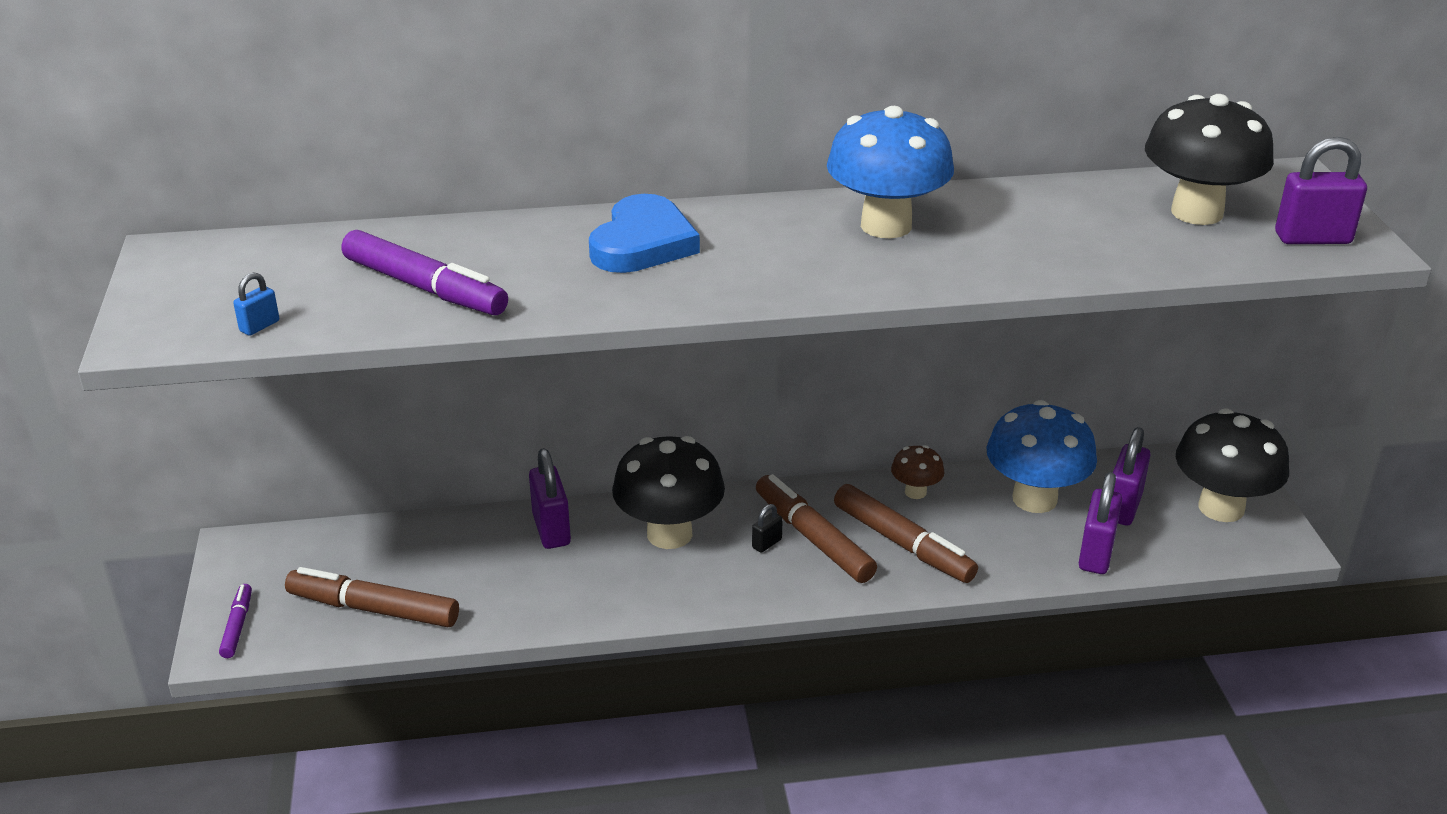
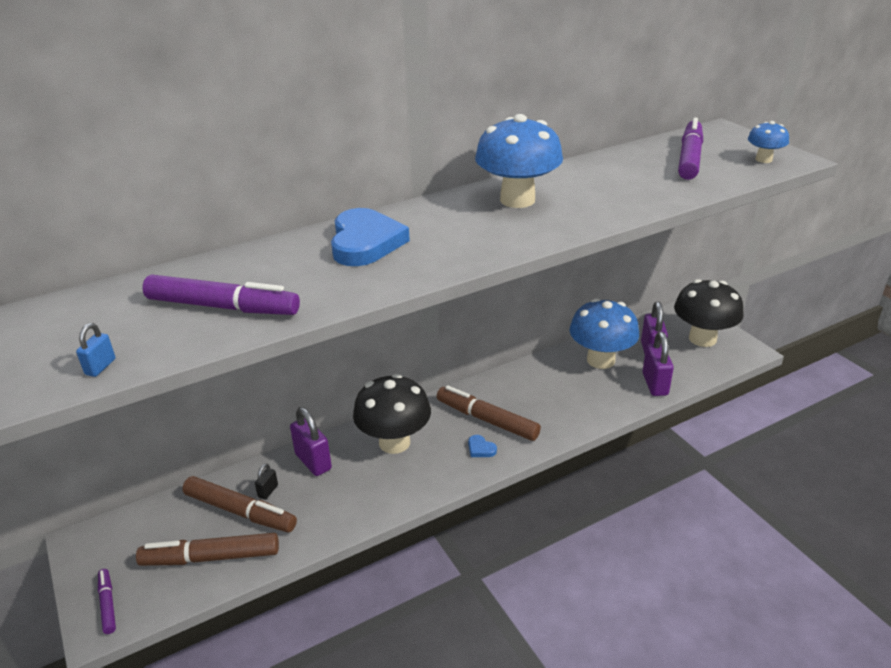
camera: 20 degrees left, 0 degrees up
(767, 543) = (460, 431): black padlock -> black padlock (268, 491)
(781, 574) = (480, 449): none -> blue heart
(903, 544) = (542, 408): brown marker -> brown marker (240, 511)
(915, 492) = (531, 374): brown mushroom -> none
(1197, 212) = (689, 158): black mushroom -> purple marker
(1312, 238) = (763, 159): purple padlock -> blue mushroom

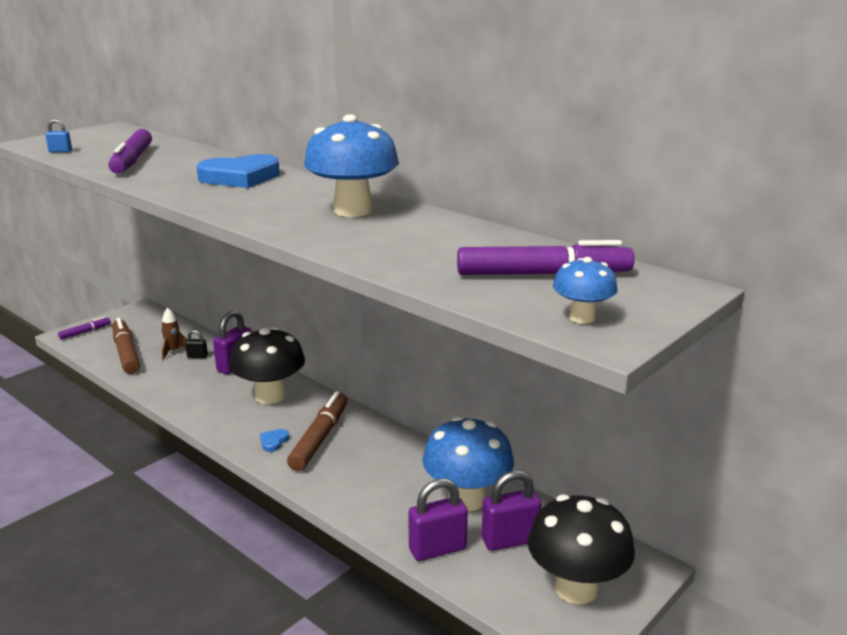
camera: 70 degrees right, 10 degrees down
(240, 511) = (173, 351): brown marker -> brown rocket

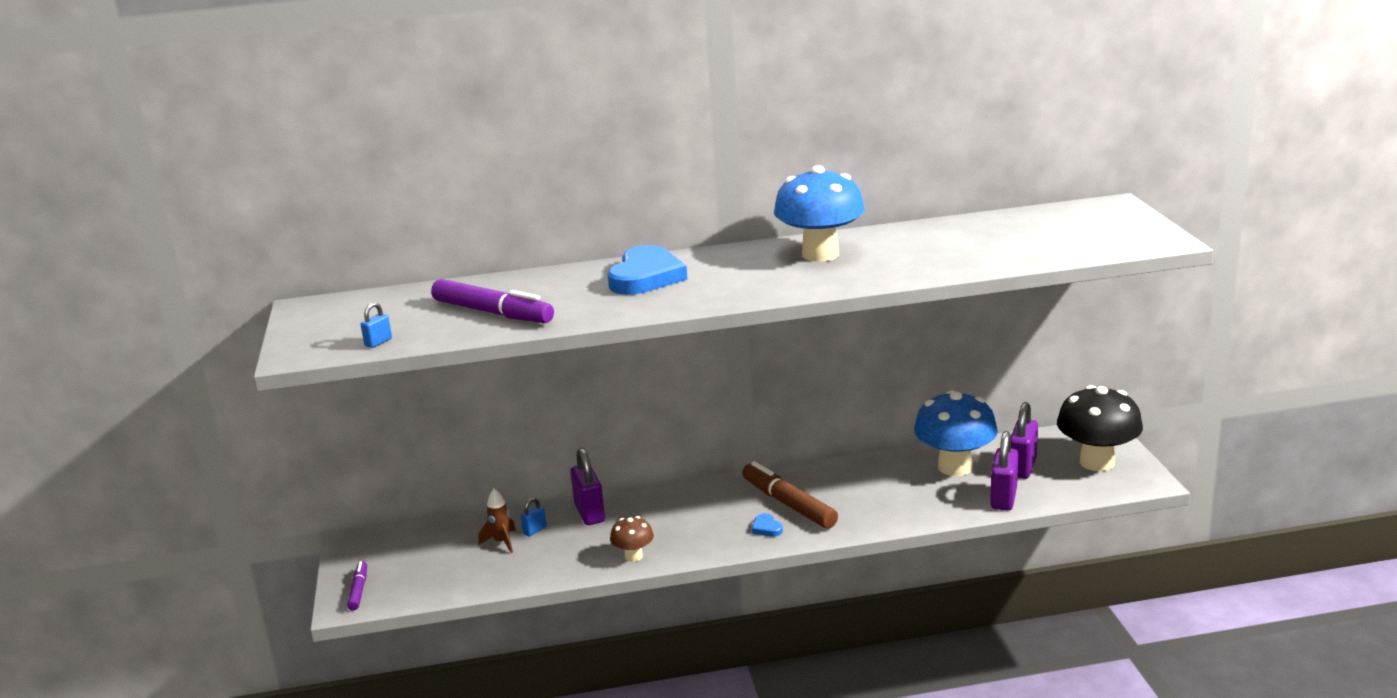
camera: 50 degrees left, 0 degrees up
(126, 353) = (460, 572): brown marker -> none
(189, 403) = (633, 556): none -> brown mushroom
(197, 356) = (535, 530): black padlock -> blue padlock
(270, 396) = (679, 509): black mushroom -> none
(543, 274) = (1044, 230): purple marker -> none
(582, 318) = (1127, 239): blue mushroom -> none

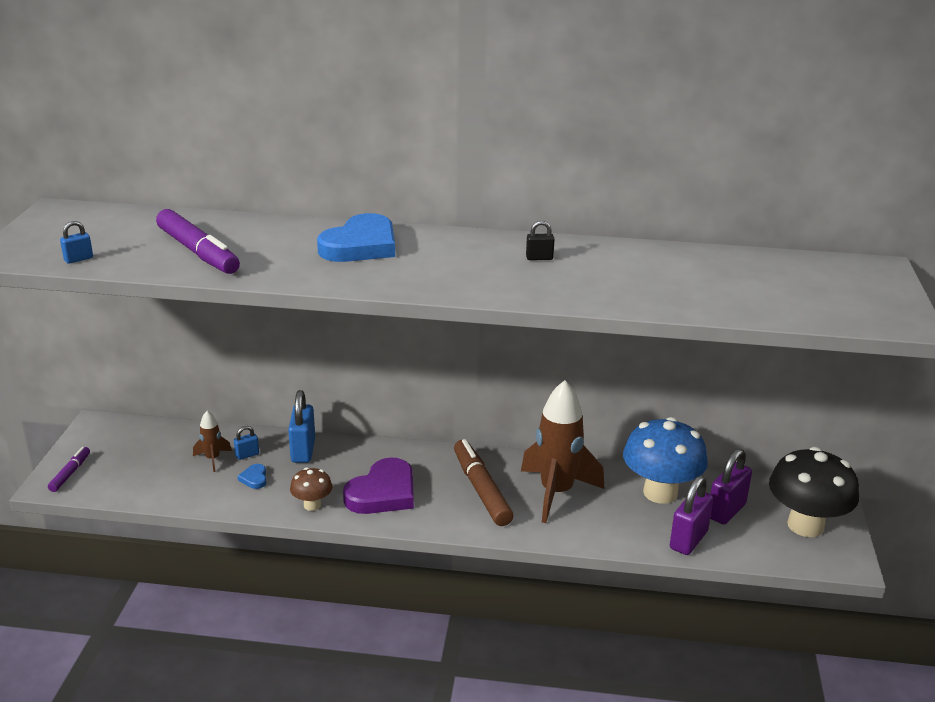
camera: 15 degrees right, 5 degrees up
(589, 513) = (303, 451): purple padlock -> blue padlock
(696, 529) = (383, 493): none -> purple heart
(766, 528) = (446, 509): blue heart -> blue heart (254, 478)
(820, 254) = (539, 258): blue mushroom -> black padlock
(860, 490) = (556, 493): none -> brown rocket

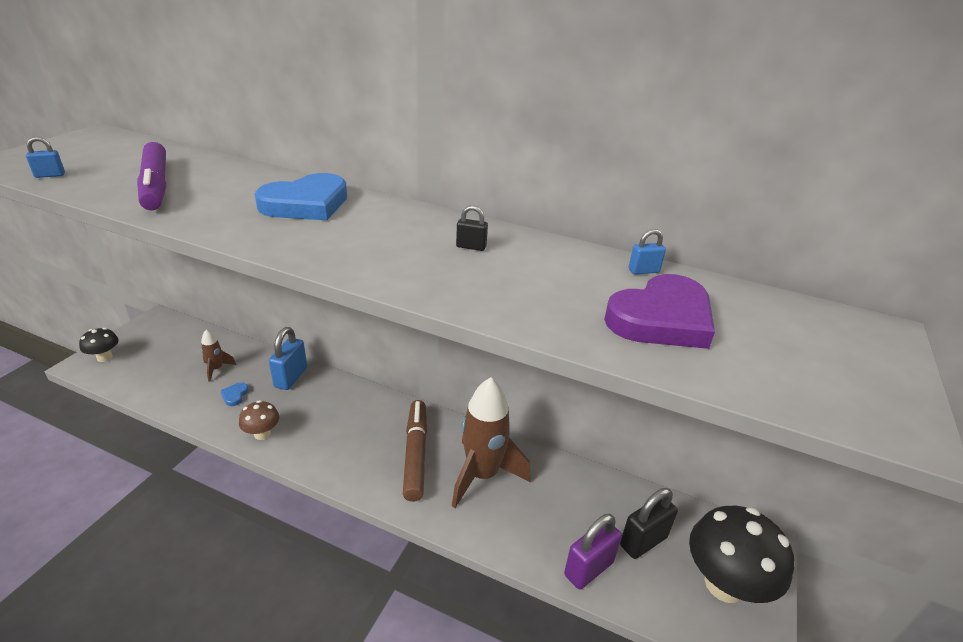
camera: 15 degrees right, 5 degrees up
(70, 473) = (104, 357): purple marker -> black mushroom
(247, 455) = (245, 371): blue padlock -> blue padlock (643, 271)
(383, 493) = (328, 436): purple heart -> purple heart (661, 319)
(660, 493) = (583, 501): blue mushroom -> none
(726, 511) = (643, 541): purple padlock -> black padlock

